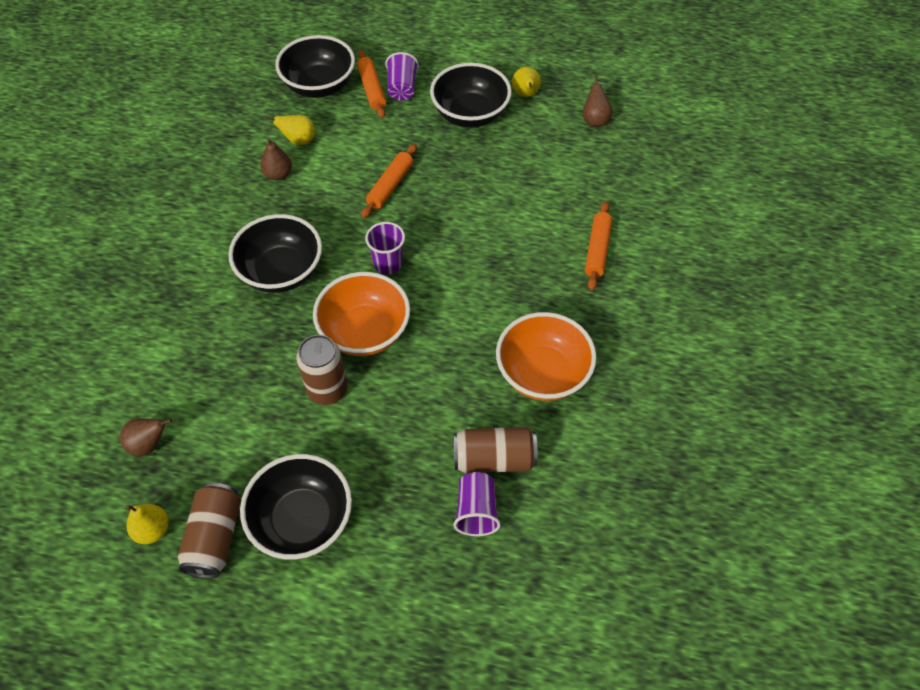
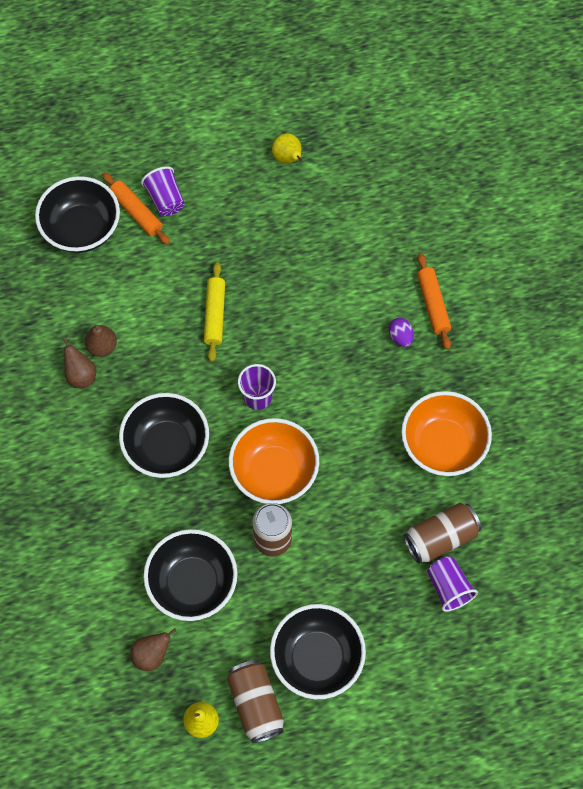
camera: 25 degrees left, 10 degrees up
(299, 140) = (99, 301): yellow pear -> none
(390, 186) = (215, 315): orange rolling pin -> yellow rolling pin
(470, 114) = (247, 203): black bowl -> black bowl (192, 583)
(551, 265) = (400, 337): none -> purple egg
(594, 120) = (367, 163): brown pear -> brown pear (81, 375)

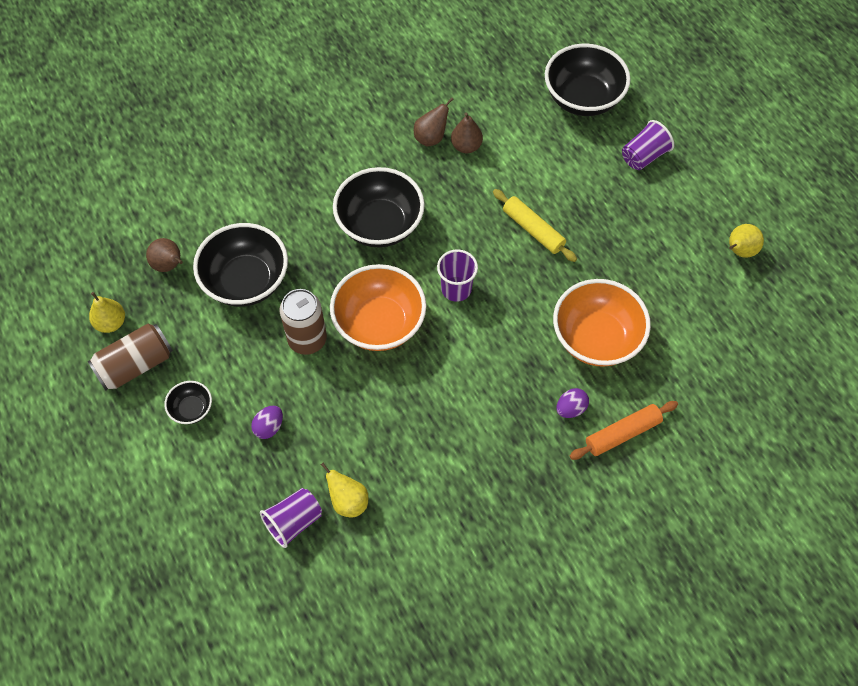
camera: 75 degrees right, 5 degrees down
(136, 212) = (619, 136): orange rolling pin -> none
(215, 315) = (533, 230): yellow rolling pin -> yellow rolling pin turned 60 degrees clockwise
(317, 658) = (191, 409): black bowl -> black bowl, size x0.48
(353, 591) = (269, 427): none -> purple egg
(440, 538) = (348, 501): brown can -> yellow pear
(442, 445) = (457, 480): orange bowl -> orange bowl (596, 338)

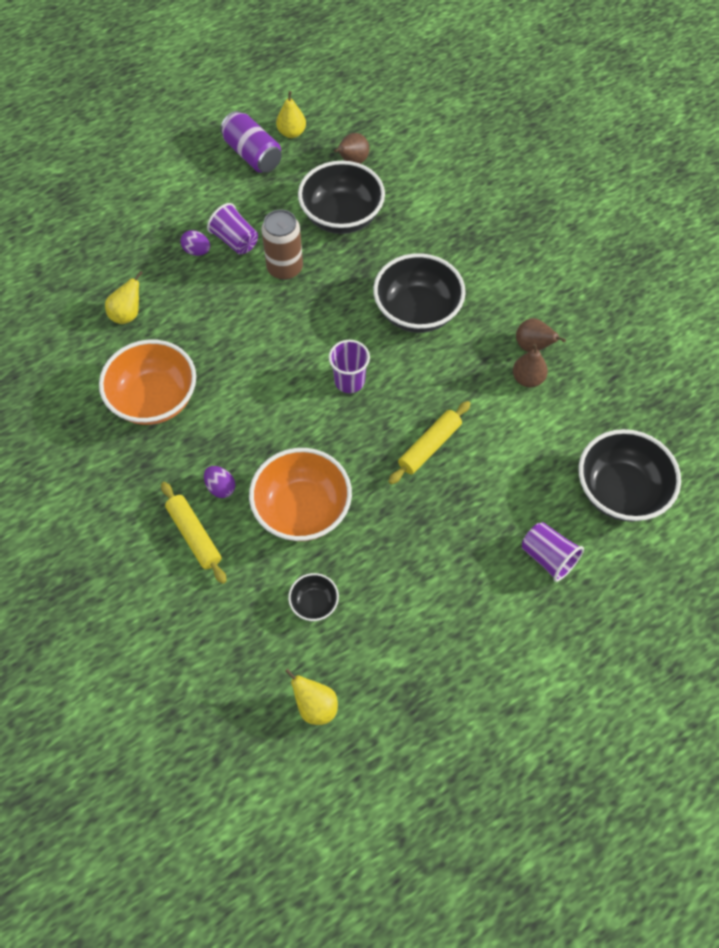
camera: 85 degrees right, 0 degrees up
(135, 365) = (252, 155): brown can -> purple can
(191, 409) = (213, 197): black bowl -> black bowl (314, 603)
(293, 522) = (110, 278): purple cup -> purple cup (235, 241)
(379, 323) = (305, 321): orange bowl -> orange bowl (154, 399)
(622, 433) = (194, 535): orange rolling pin -> yellow rolling pin
(739, 251) = (428, 662): yellow pear -> yellow pear (315, 706)

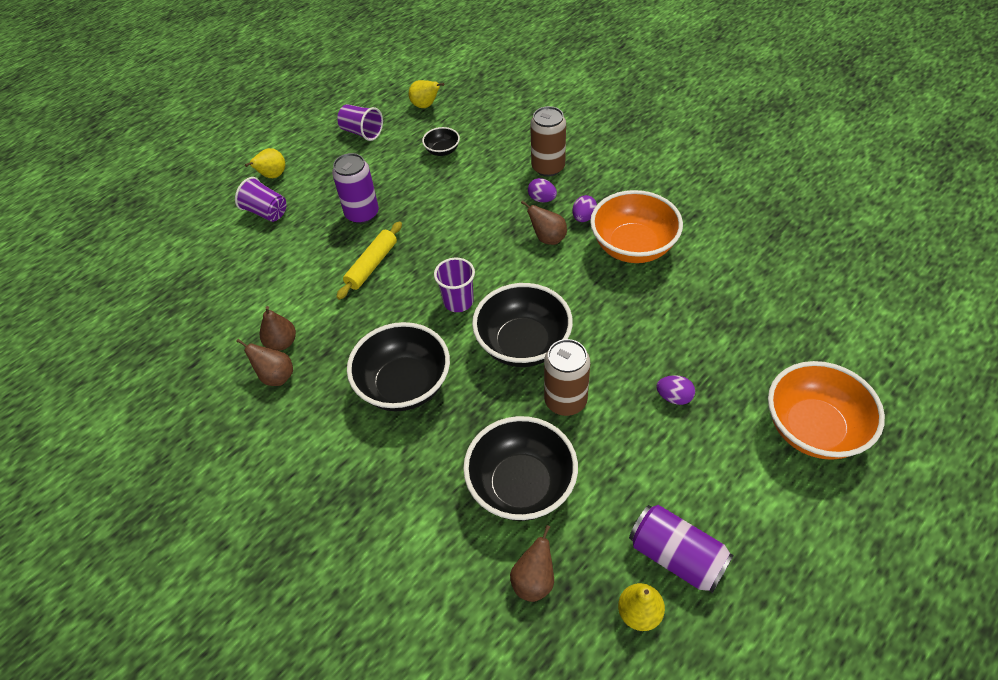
camera: 170 degrees right, 10 degrees down
(127, 314) = (706, 312): yellow pear -> yellow pear (272, 176)
(186, 449) = (584, 217): none -> purple egg
(194, 535) = (548, 167): yellow rolling pin -> brown can
(235, 241) = (637, 421): purple cup -> purple cup (362, 132)
(235, 432) = (547, 238): none -> brown pear
(302, 509) = (469, 200): orange bowl -> orange bowl (813, 429)
(432, 522) = (362, 214): none -> purple can
(620, 491) = (201, 268): black bowl -> black bowl (523, 344)

